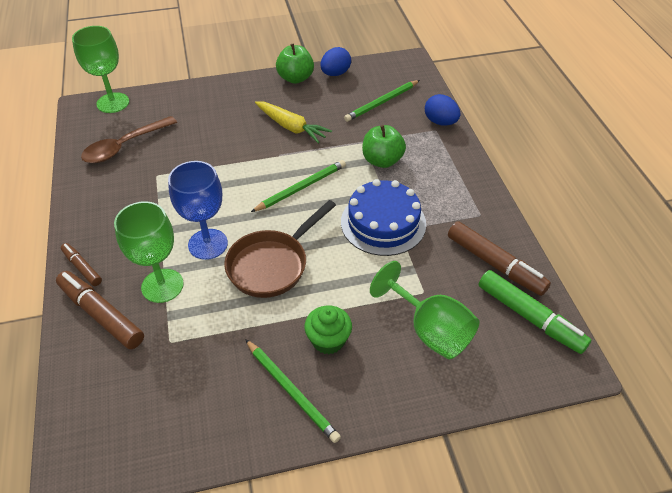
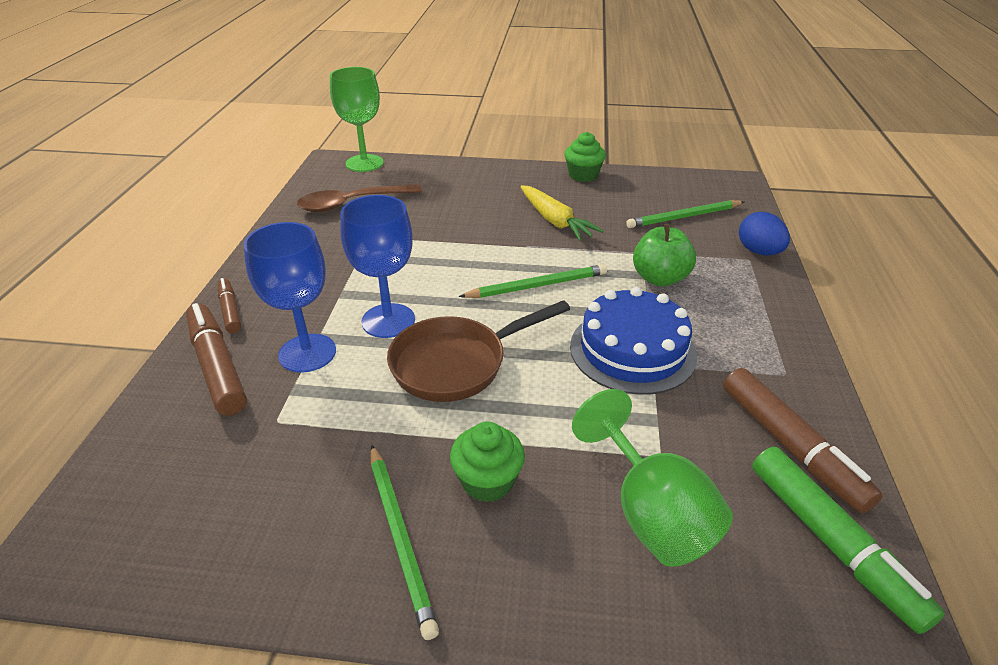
camera: 20 degrees right, 10 degrees down
(162, 285) = (307, 353): green goblet -> blue goblet
(295, 78) = (583, 175): green apple -> green cupcake
(335, 73) = (635, 179): blue egg -> none

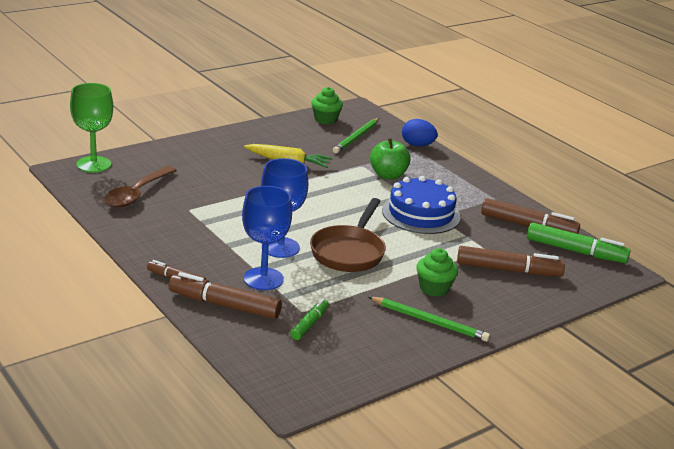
camera: 45 degrees left, 10 degrees down
(254, 445) = (309, 324): none -> green marker
(537, 285) = (332, 201): green pencil -> none
(583, 175) = (262, 129): green cupcake -> green cupcake (325, 119)
(651, 513) = (508, 270): green goblet -> brown marker

